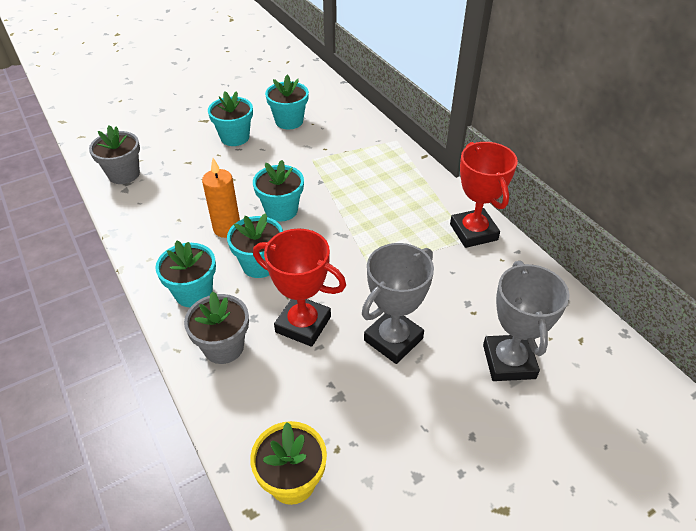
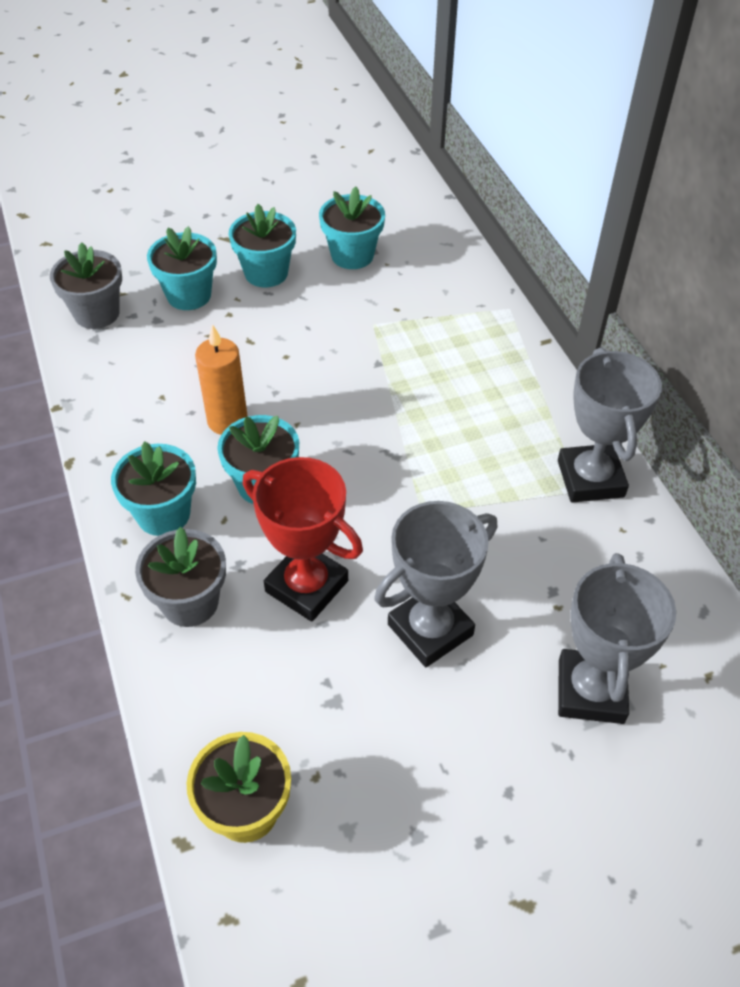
camera: 10 degrees right, 5 degrees up
(281, 210) = (311, 402): turquoise flower pot -> turquoise flower pot (189, 295)
(473, 232) = (590, 479): red trophy -> grey trophy

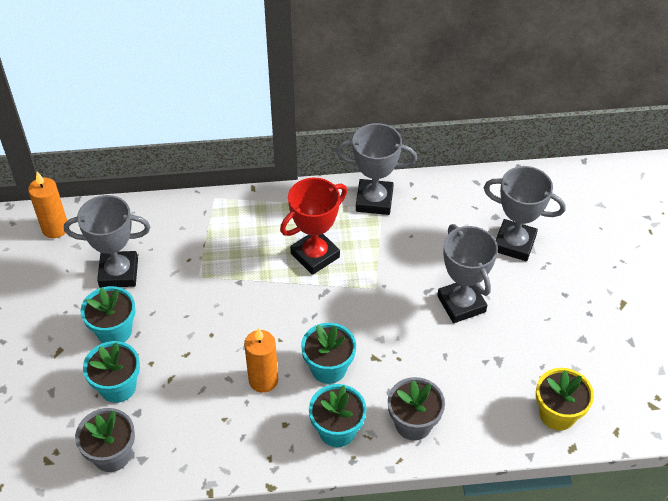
camera: 75 degrees left, 0 degrees up
(307, 586) = (416, 358): red trophy -> red trophy (315, 255)
(352, 255) = (119, 273): turquoise flower pot -> grey trophy
(398, 191) = (55, 228): none -> orange candle

